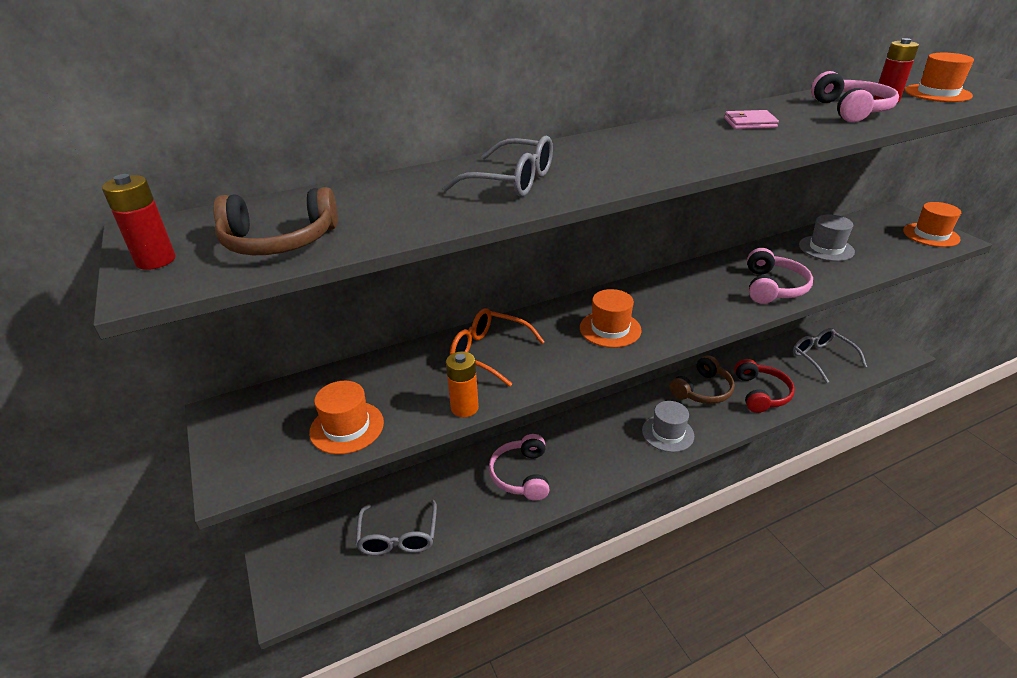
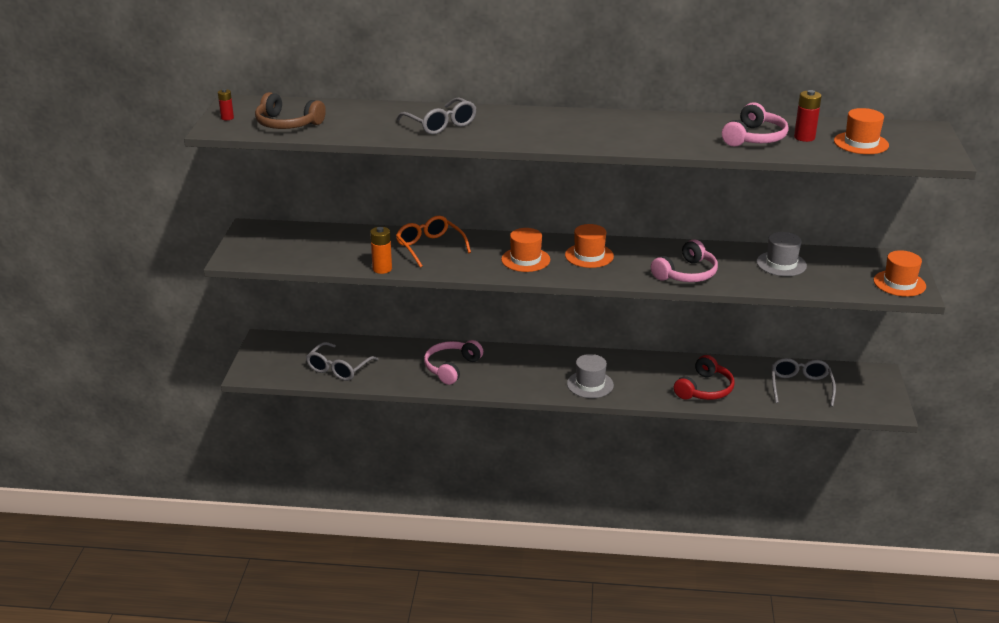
camera: 30 degrees right, 5 degrees down
(156, 260) = (227, 118): red battery -> red battery, size x0.63
(347, 427) = (309, 256): orange hat -> orange hat (589, 256)
(702, 390) = (656, 370): brown headphones -> none
(749, 123) = (658, 128): pink wallet -> none

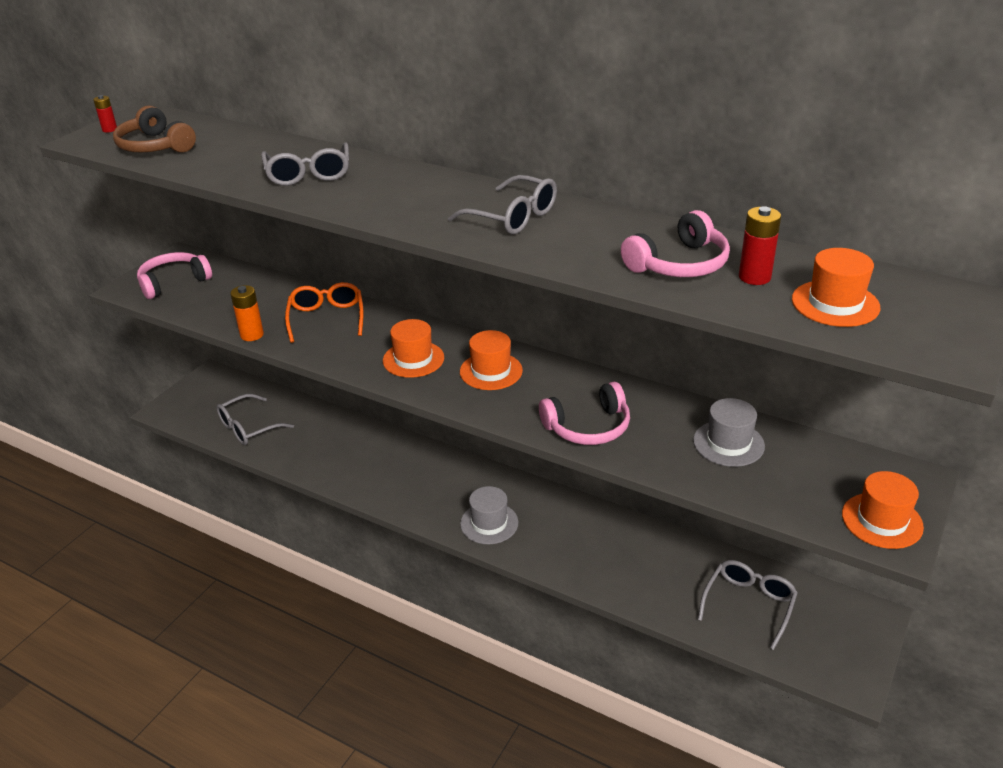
camera: 25 degrees right, 5 degrees up
(451, 367) = (358, 457): pink headphones -> pink headphones (173, 282)
(621, 129) = (513, 217): none -> grey glasses
(705, 389) = (621, 571): red headphones -> none

